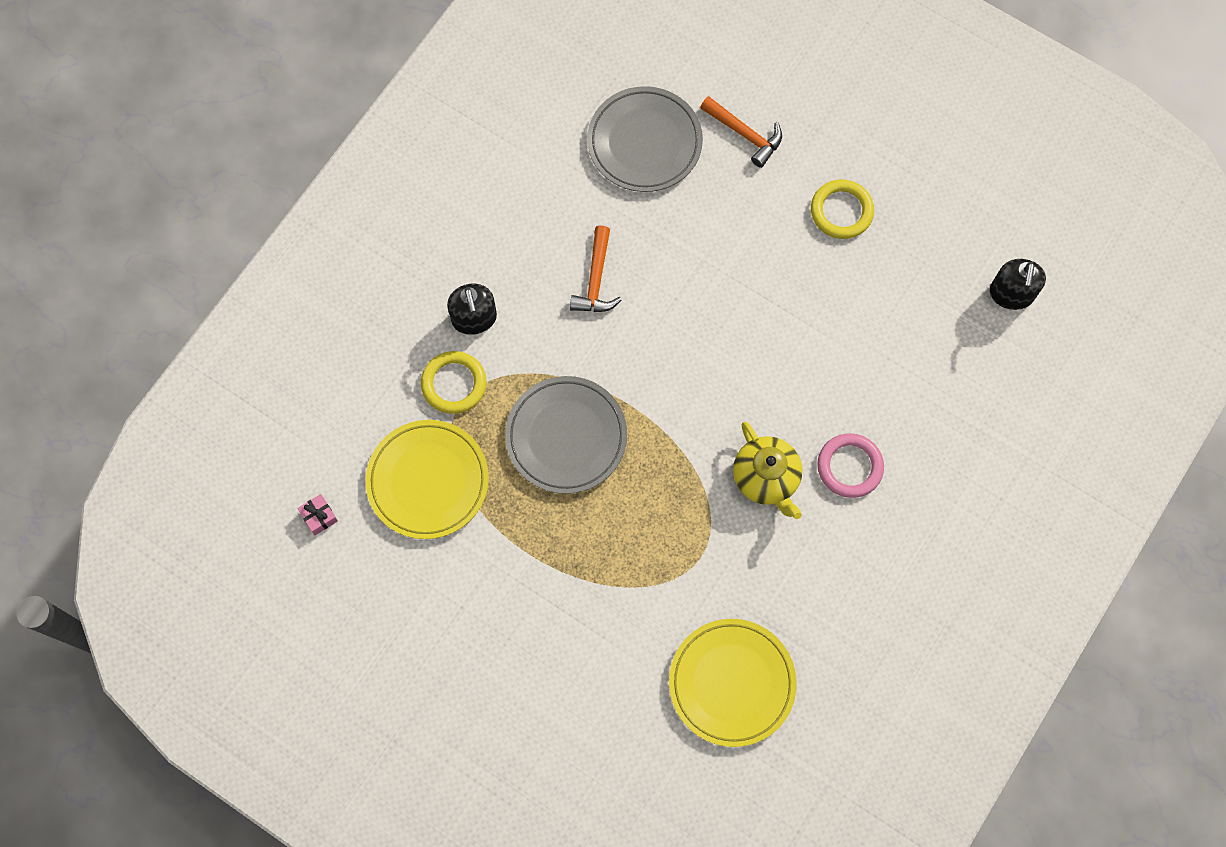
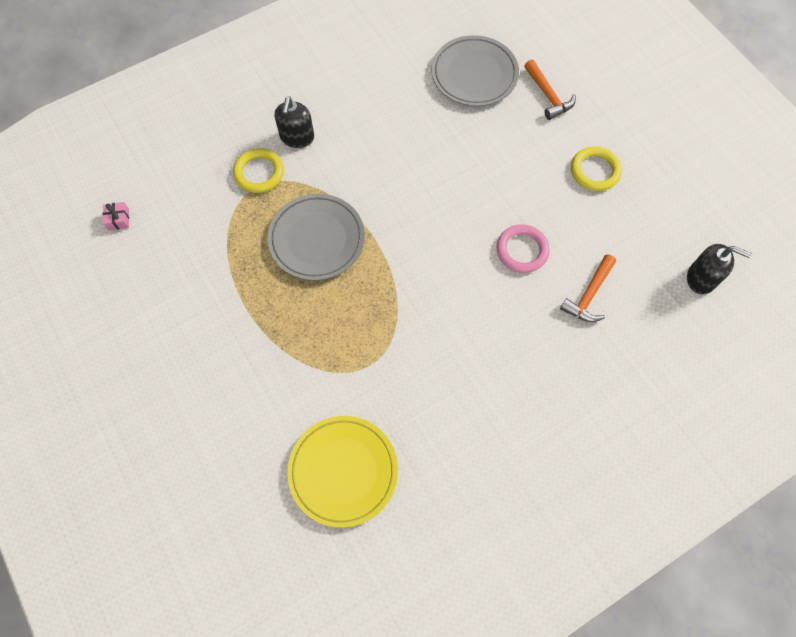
camera: 25 degrees right, 5 degrees down
(428, 481) = (204, 228): yellow plate -> none
(596, 280) = (394, 146): orange hammer -> orange hammer (589, 295)
(766, 478) = (447, 330): yellow teapot -> none
(849, 467) = (516, 350): pink ring -> pink ring (522, 250)
(1011, 294) = (701, 278): black soap dispenser -> black soap dispenser turned 105 degrees counterclockwise

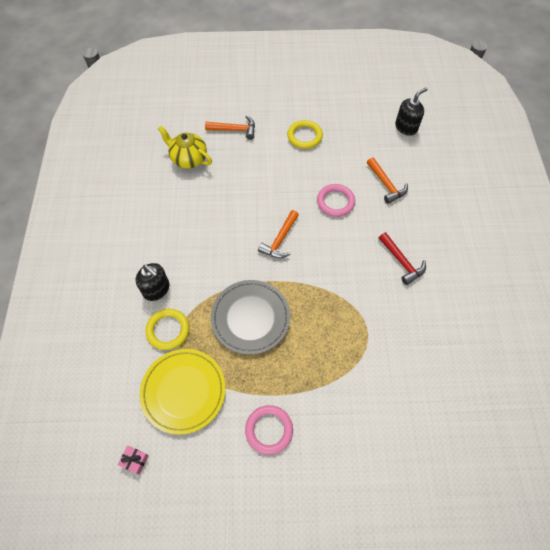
camera: 60 degrees left, 5 degrees down
(205, 319) = (269, 430): none -> pink ring
(343, 471) = (437, 388): yellow plate -> yellow plate (183, 391)
(430, 219) = (280, 240): none -> orange hammer
(474, 74) = (188, 158): grey plate -> yellow teapot
(486, 362) = (402, 262): none -> red hammer

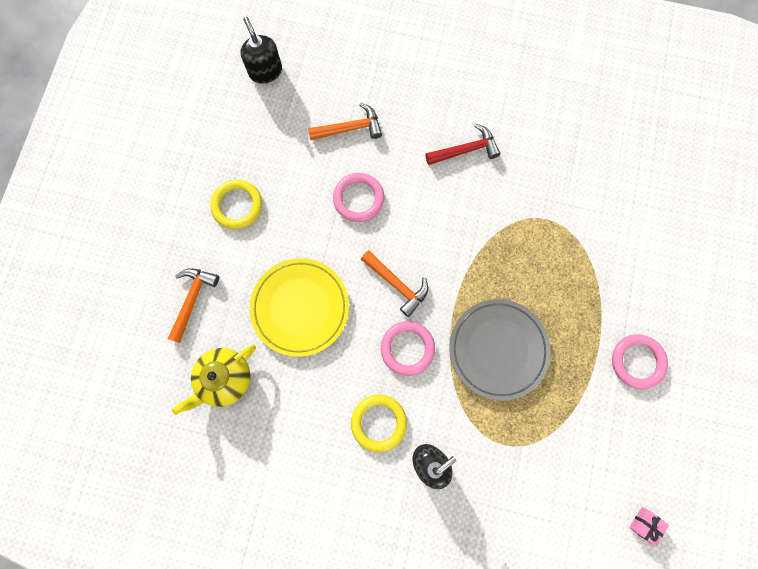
camera: 75 degrees left, 15 degrees up
(168, 330) = (491, 457): yellow ring -> yellow ring (378, 422)
(183, 391) = (574, 451): yellow plate -> yellow plate (300, 307)
(235, 257) = (407, 348): none -> pink ring

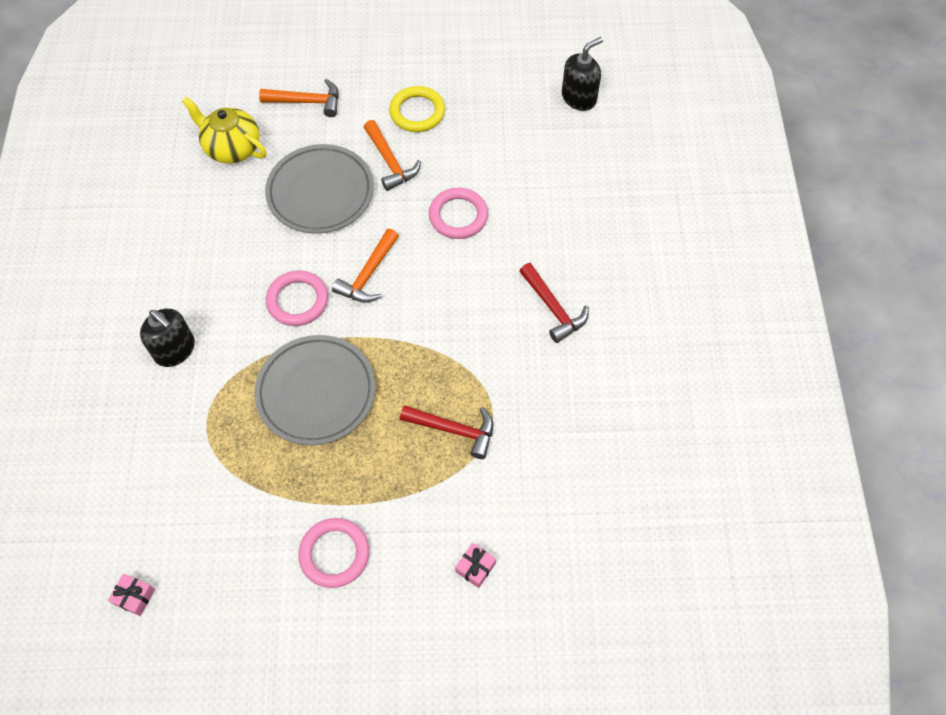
camera: 75 degrees right, 15 degrees down
(300, 307) = (320, 192): yellow plate -> grey plate
(350, 128) = (539, 189): orange hammer -> orange hammer (390, 162)
(378, 422) = (210, 291): yellow ring -> none
(554, 250) = (454, 430): none -> red hammer
(665, 262) = (475, 567): none -> pink gift

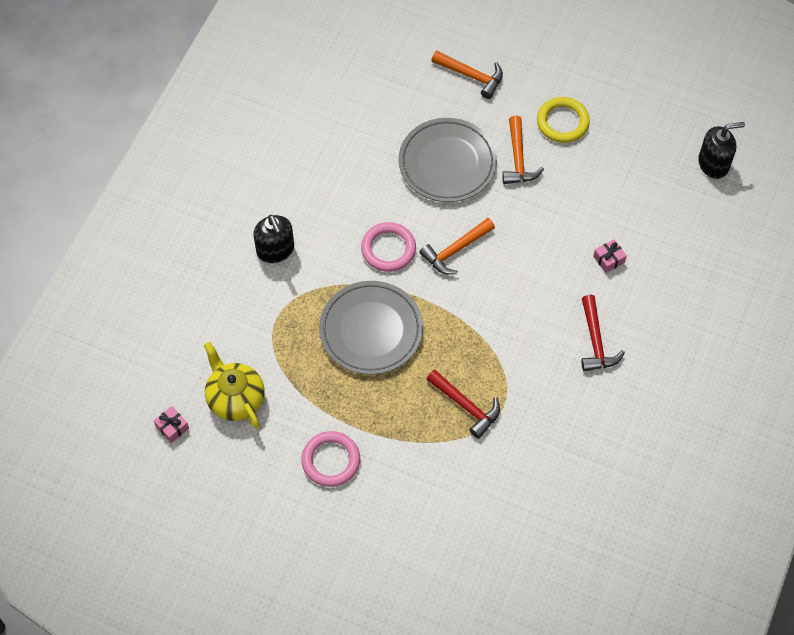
camera: 25 degrees right, 0 degrees up
(232, 148) = (391, 94): yellow teapot -> yellow teapot (235, 398)
(458, 216) = (554, 230): pink ring -> none
(475, 567) = (433, 517): pink gift -> pink gift (609, 259)

